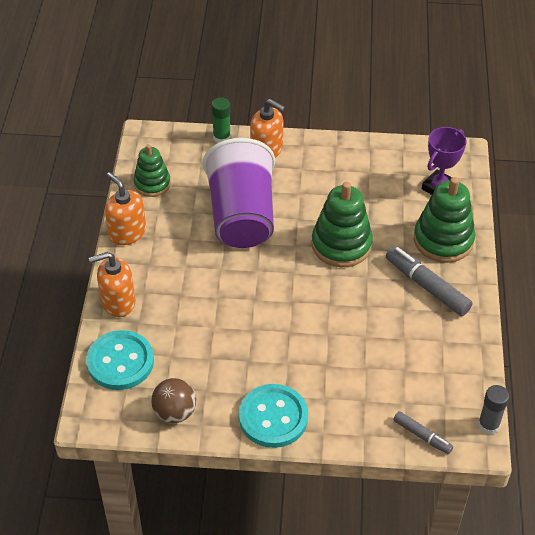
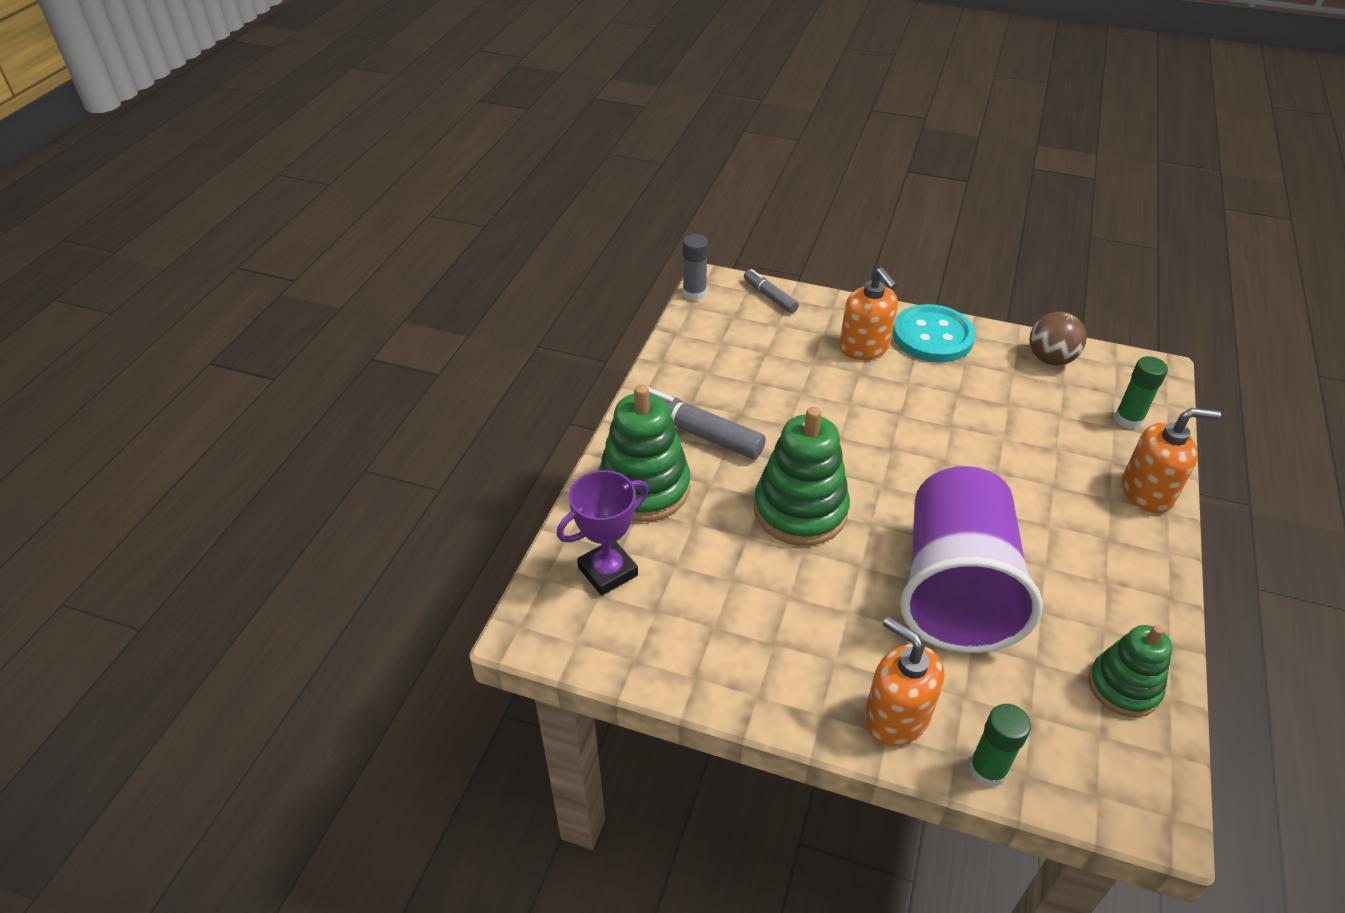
camera: 165 degrees left, 5 degrees down
(120, 362) = (1128, 419): turquoise button -> green glue stick
(127, 232) = (1154, 598): orange soap dispenser -> orange soap dispenser (864, 347)
(427, 286) = (697, 432): grey marker -> grey marker turned 150 degrees clockwise

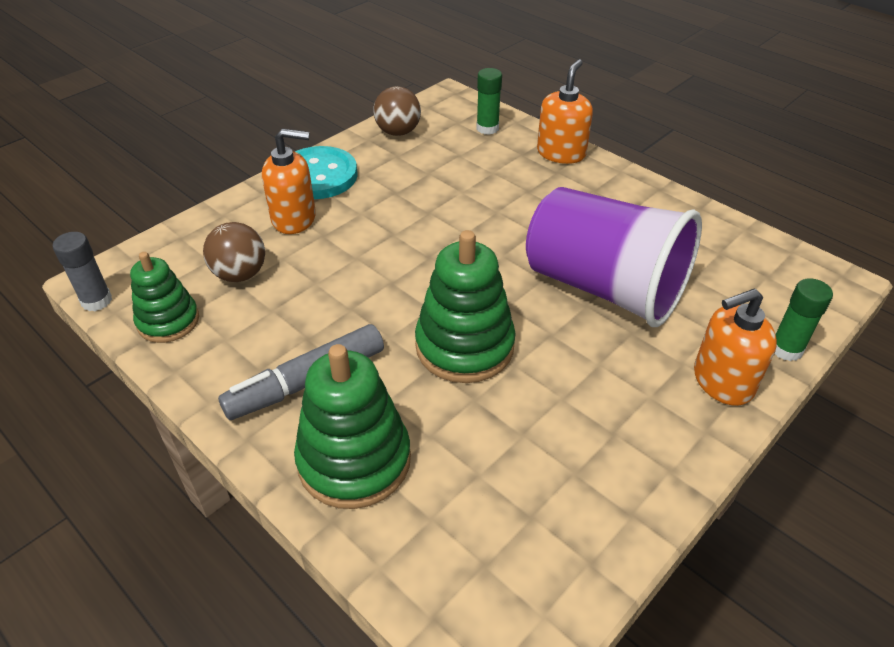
camera: 65 degrees left, 0 degrees up
(608, 571) = (456, 543): purple trophy -> none
(770, 296) = (164, 248): grey marker -> none
(776, 348) = (240, 274): none -> brown ball
(1123, 687) = (730, 245): green stacking toy -> green stacking toy (168, 321)

